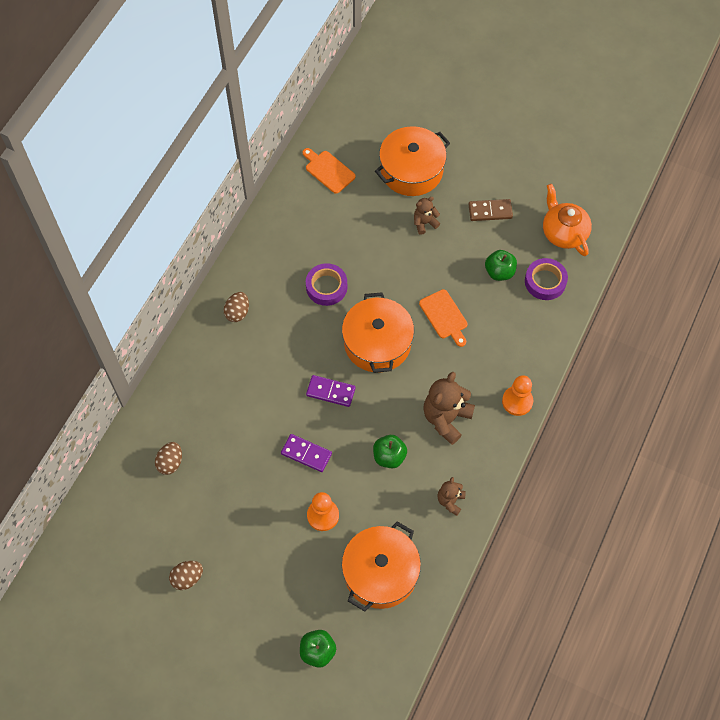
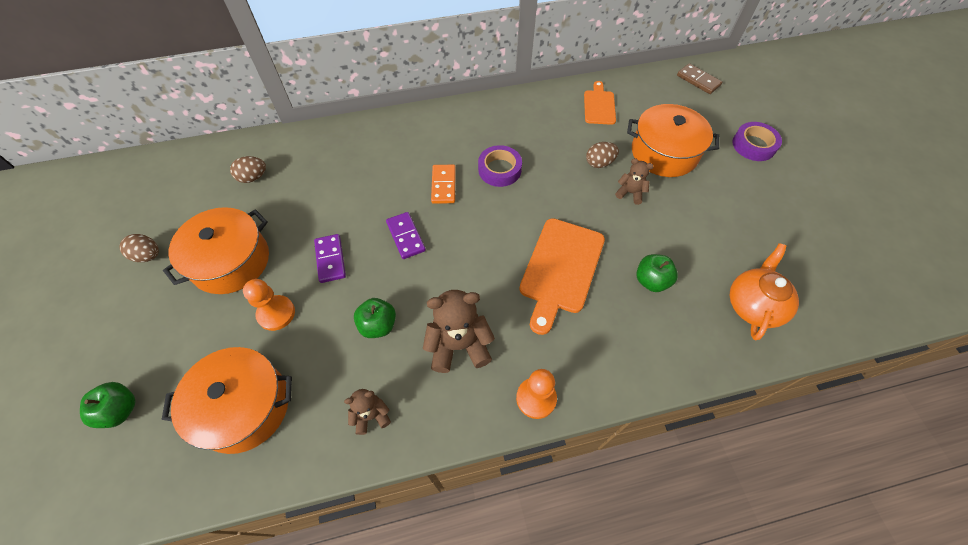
camera: 50 degrees right, 5 degrees down
(237, 312) = (421, 133): brown egg -> brown egg (599, 163)
(306, 335) = (443, 185): none -> orange domino
(377, 343) = (484, 237): orange pot -> orange pot (231, 261)
(444, 316) = (561, 269): orange cutting board -> orange cutting board, size x1.72
(490, 211) = (699, 231): brown domino -> brown domino (698, 80)
(545, 282) = (686, 327): purple tape -> purple tape (753, 145)

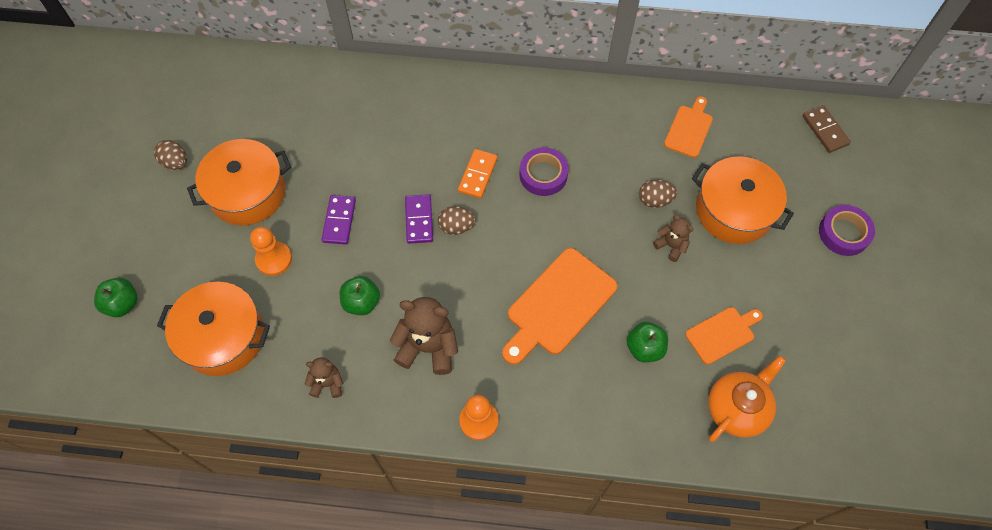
camera: 20 degrees right, 5 degrees up
(253, 177) = (292, 107): brown egg -> brown egg (456, 227)
(707, 248) = (722, 334): none -> orange cutting board

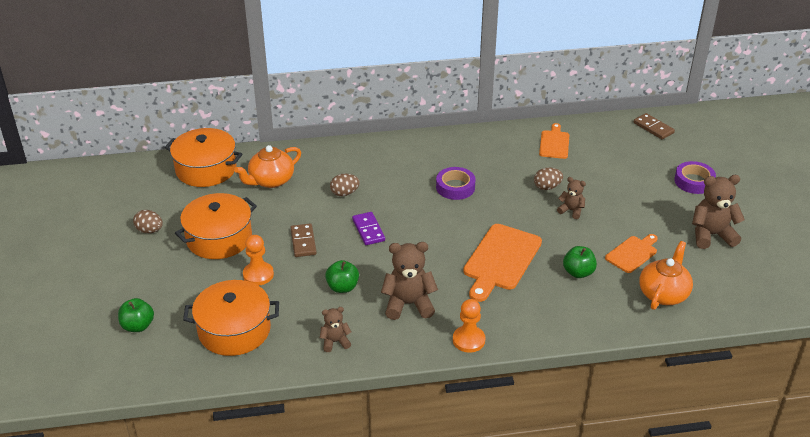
camera: 15 degrees left, 25 degrees down
(332, 115) = (270, 180): none -> orange teapot
(339, 221) = (303, 242): purple domino -> brown domino
(456, 227) = (400, 229): brown egg -> brown egg (344, 193)
(477, 175) = (404, 196): orange domino -> none
(734, 210) = (608, 183): orange pot -> orange pot (206, 169)
(833, 328) = (711, 235): none -> brown teddy bear

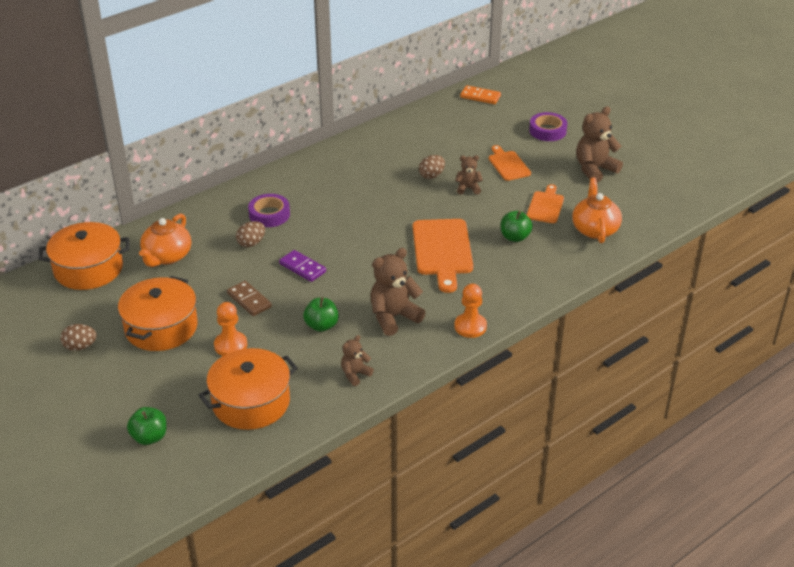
camera: 30 degrees left, 0 degrees up
(455, 187) = (351, 203): purple tape -> purple tape (269, 215)
(554, 143) = (407, 136): orange cutting board -> orange cutting board (508, 164)
(653, 128) = (480, 96): brown domino -> orange domino

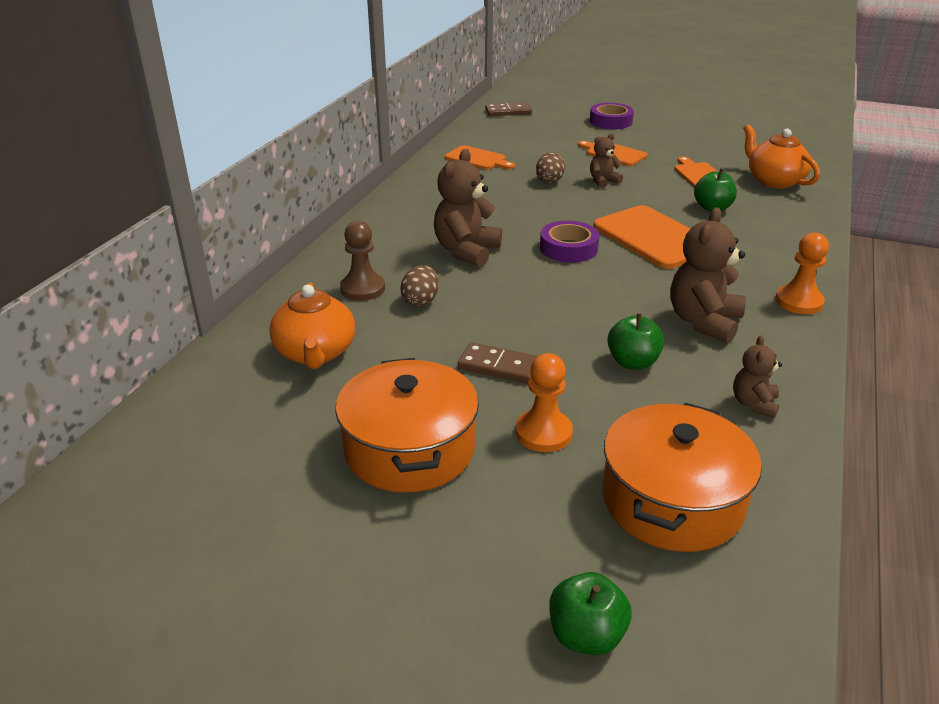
camera: 30 degrees left, 5 degrees down
(80, 347) = (299, 532): brown egg -> none
(88, 269) = (201, 410): orange pot -> none
(228, 223) = (362, 289): none -> brown pawn
(269, 215) = (407, 265): purple tape -> purple tape (568, 248)
(302, 268) = (522, 306): purple domino -> none
(405, 139) = (478, 159): none -> orange cutting board
(480, 96) = (508, 112): orange domino -> brown domino
(595, 169) = (698, 138): brown teddy bear -> brown teddy bear (466, 251)

